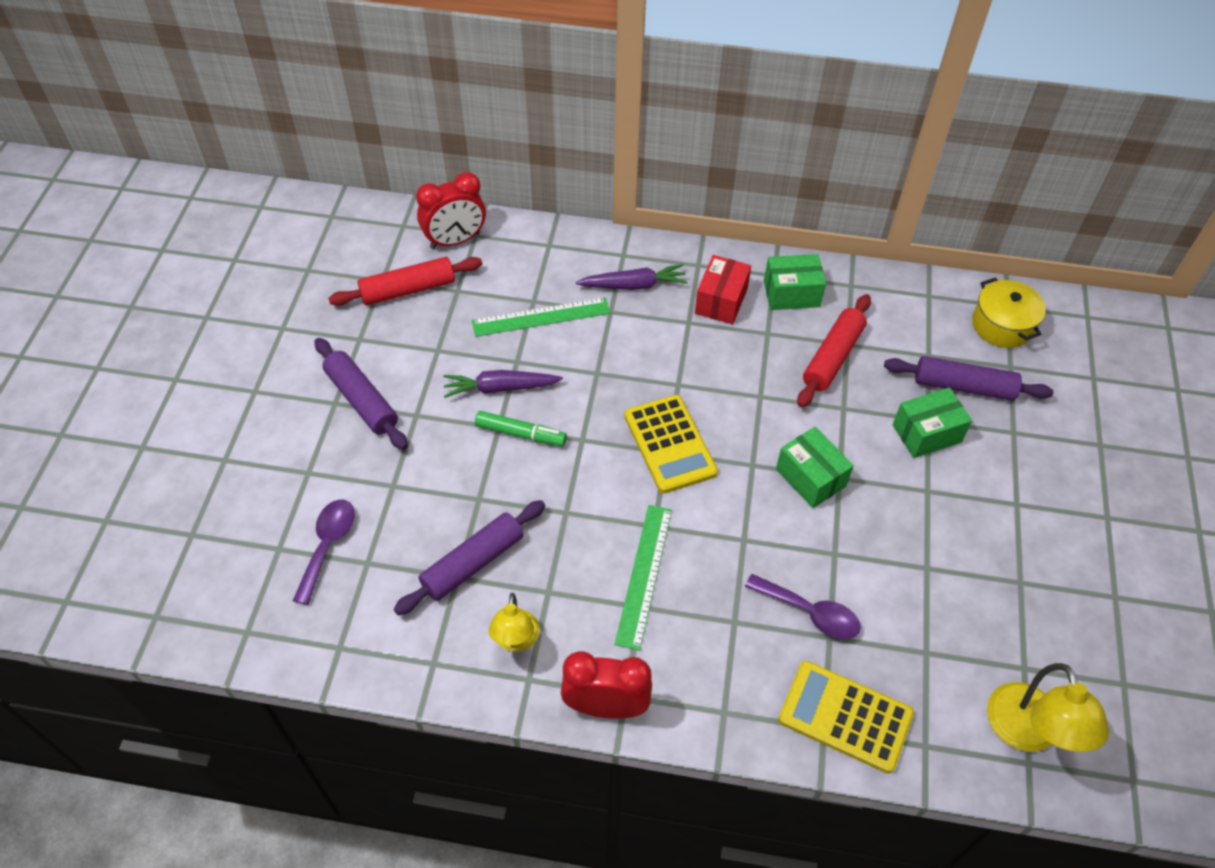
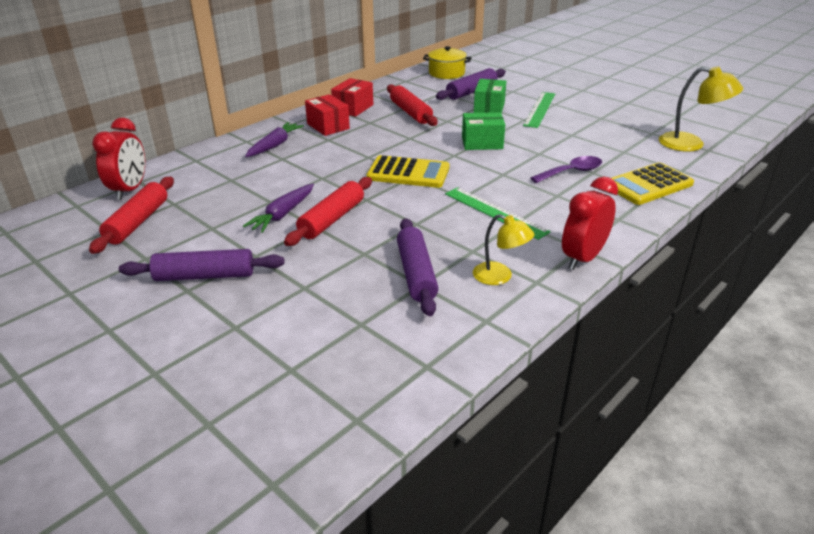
camera: 55 degrees left, 20 degrees down
(327, 545) = (321, 339): purple spoon -> none
(520, 434) = (332, 219): green marker -> red rolling pin
(541, 317) = (248, 181): green ruler -> green ruler (539, 109)
(791, 294) = (353, 108): green box -> red box

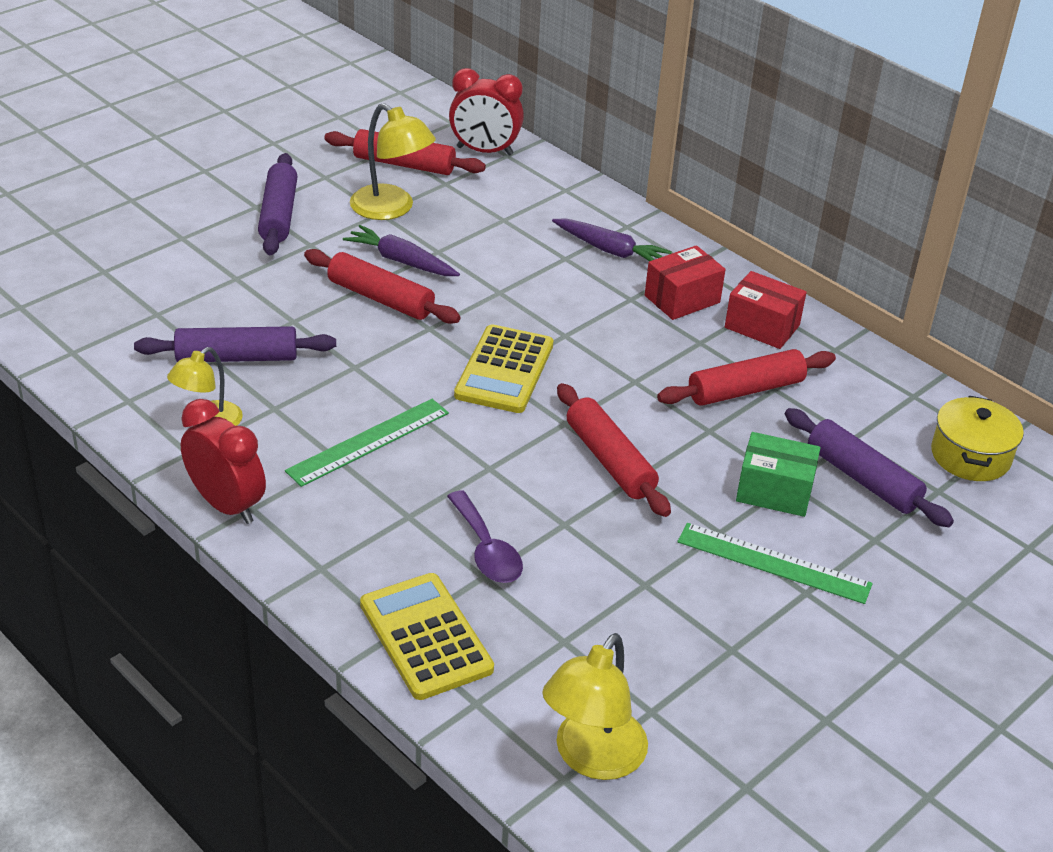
camera: 90 degrees right, 5 degrees up
(207, 223) = (391, 209): none -> yellow lamp
(482, 143) = (610, 460): green box -> red rolling pin

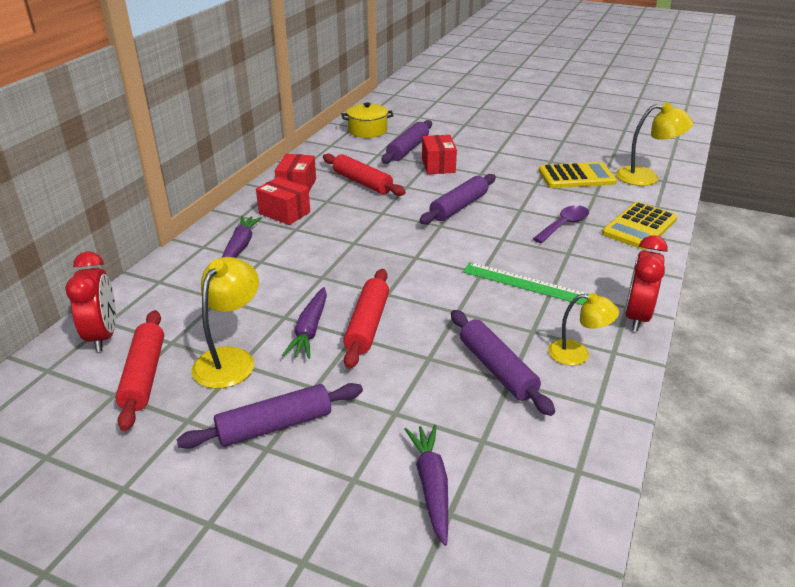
camera: 110 degrees left, 5 degrees down
(137, 271) = (431, 486): none -> purple carrot
(504, 370) = (409, 254): yellow calculator -> yellow calculator (576, 177)
(610, 460) = (458, 207): red rolling pin -> purple rolling pin
(773, 563) = (487, 160): green ruler -> none
(774, 491) = (438, 165): green box -> red box

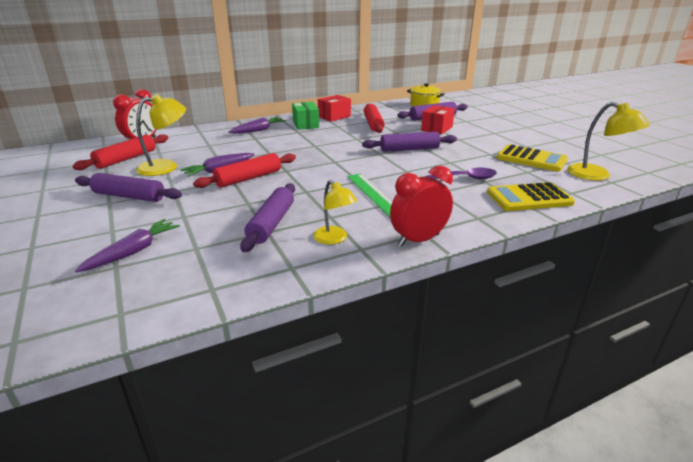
camera: 40 degrees right, 5 degrees down
(284, 213) = (305, 124): red box -> green box

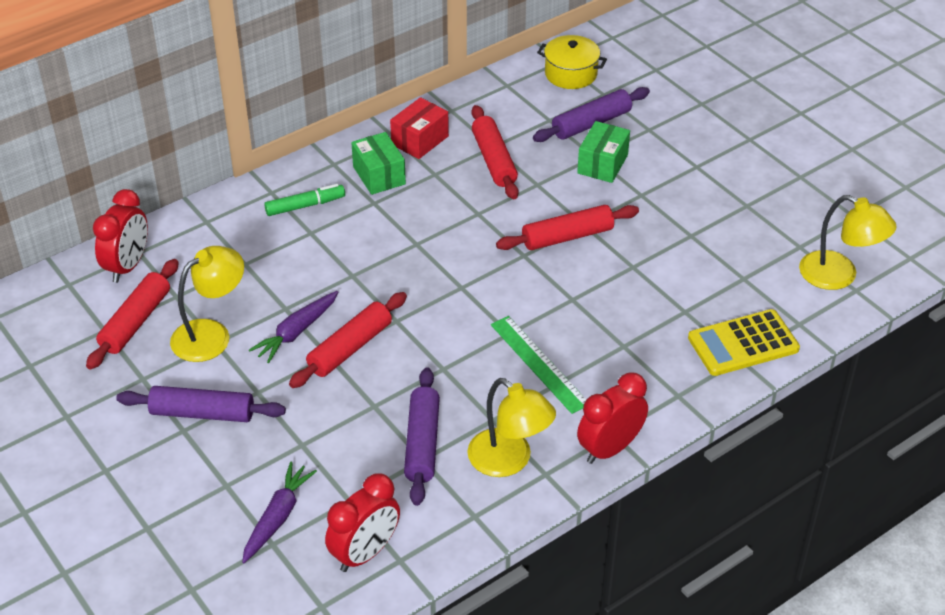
camera: 10 degrees left, 15 degrees up
(185, 281) = (365, 553): none -> red clock
(258, 130) = (305, 205): purple carrot -> green marker
(334, 239) = (509, 461): yellow lamp -> yellow lamp, size x1.50
(409, 149) = (567, 236): purple rolling pin -> red rolling pin
(436, 129) = (602, 164): red box -> green box
(466, 178) = (659, 307): purple spoon -> none
(531, 159) = (751, 242): yellow calculator -> none

